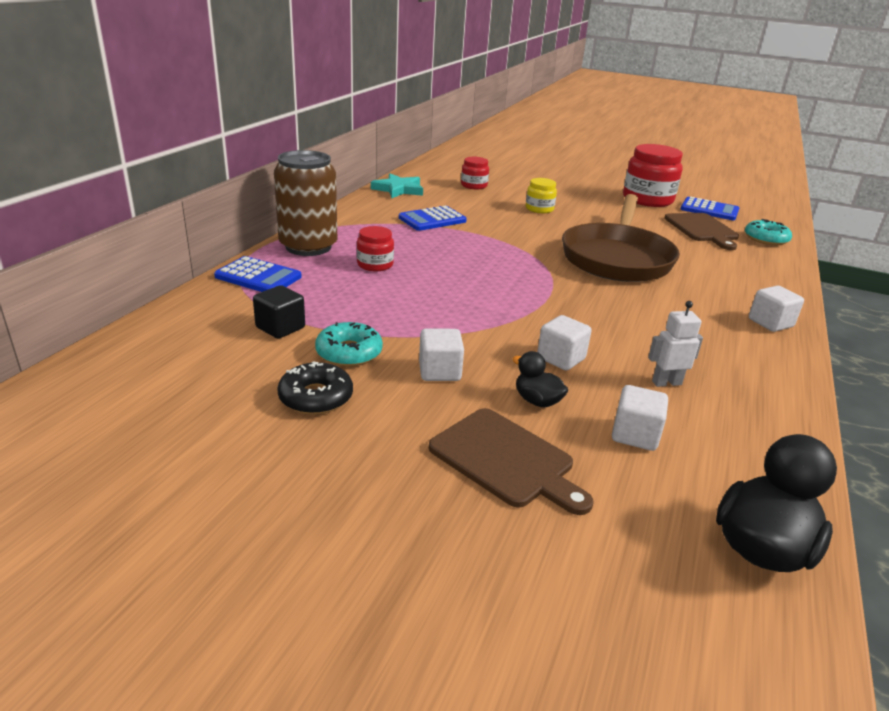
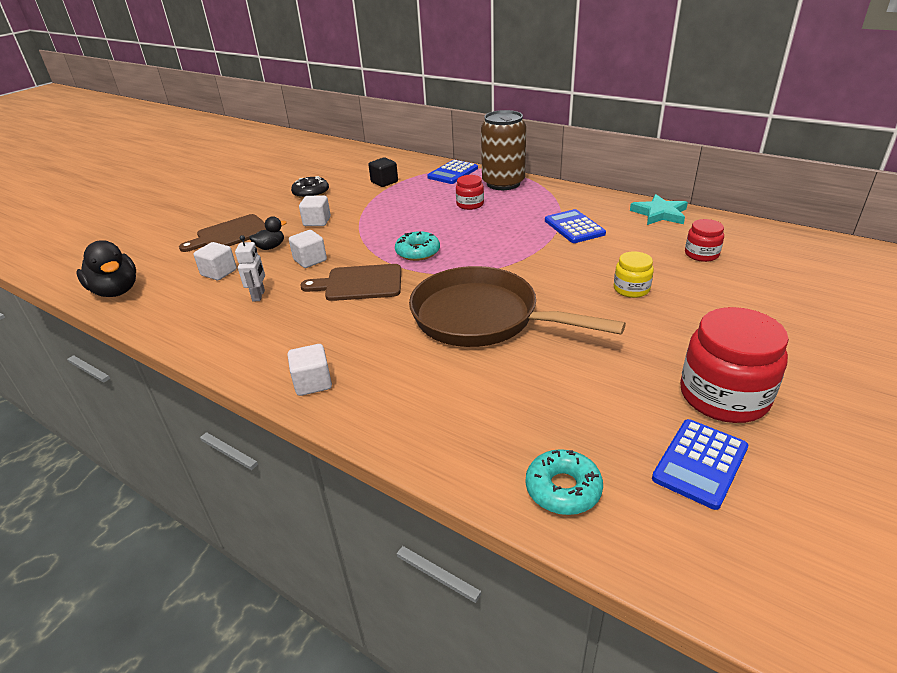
camera: 105 degrees right, 5 degrees up
(349, 353) = (349, 199): turquoise donut -> turquoise donut (418, 252)
(702, 229) = (592, 420): brown cutting board -> brown cutting board (359, 283)

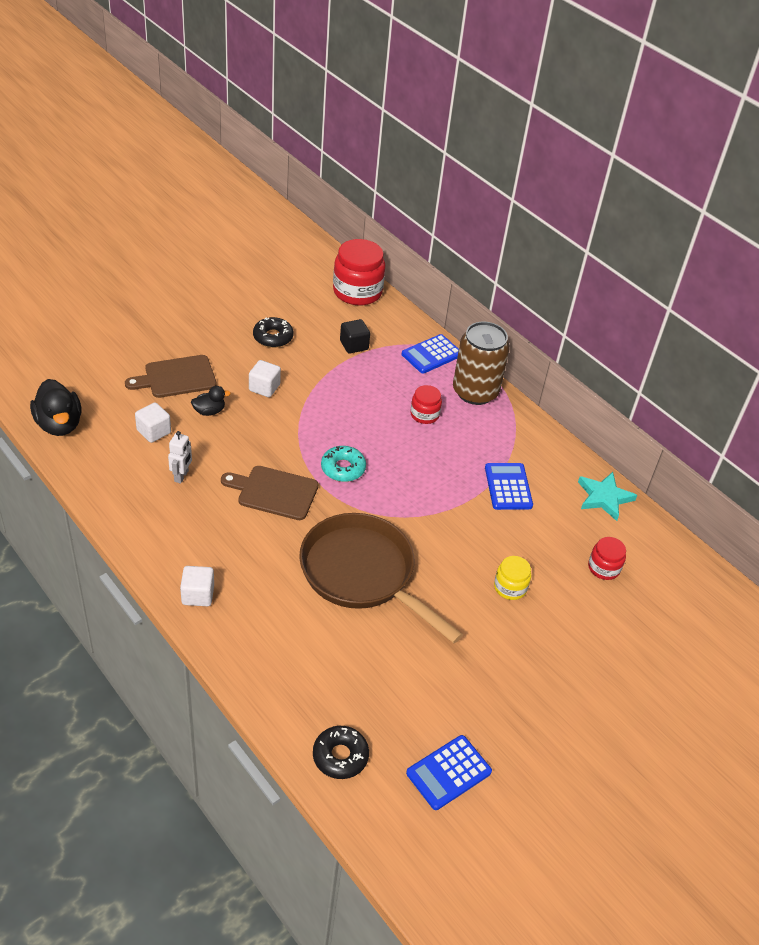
camera: 10 degrees right, 10 degrees up
(310, 260) = (240, 444): white cube -> none
(563, 489) = (340, 756): turquoise donut -> black donut
(723, 396) = (508, 724): red jar -> red jar (357, 292)

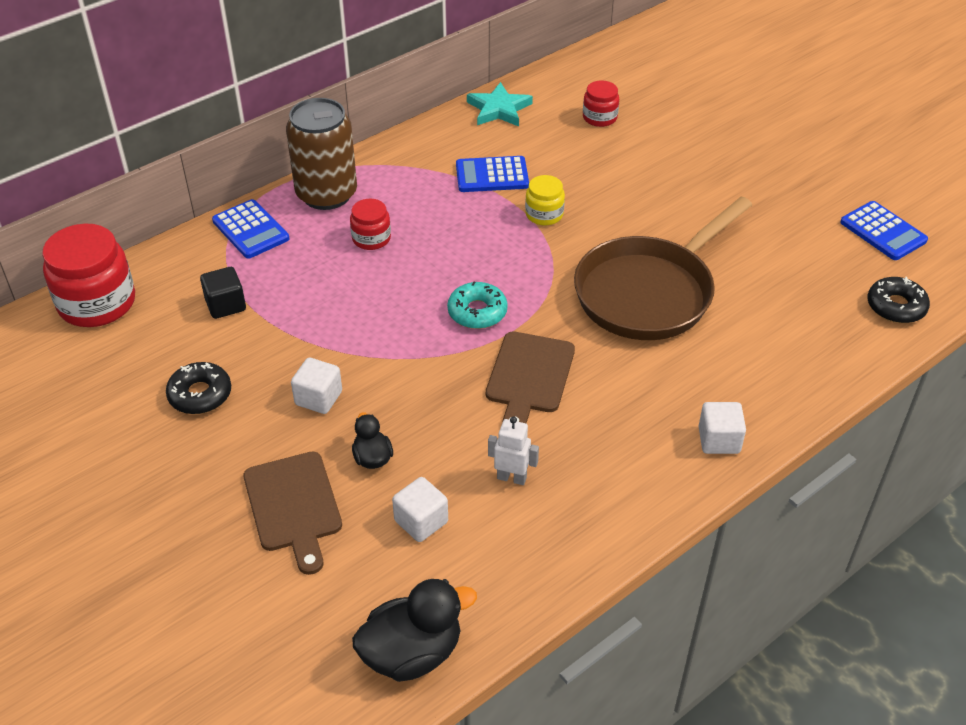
camera: 85 degrees left, 0 degrees up
(510, 587) = (641, 181): yellow jar -> yellow jar (544, 214)

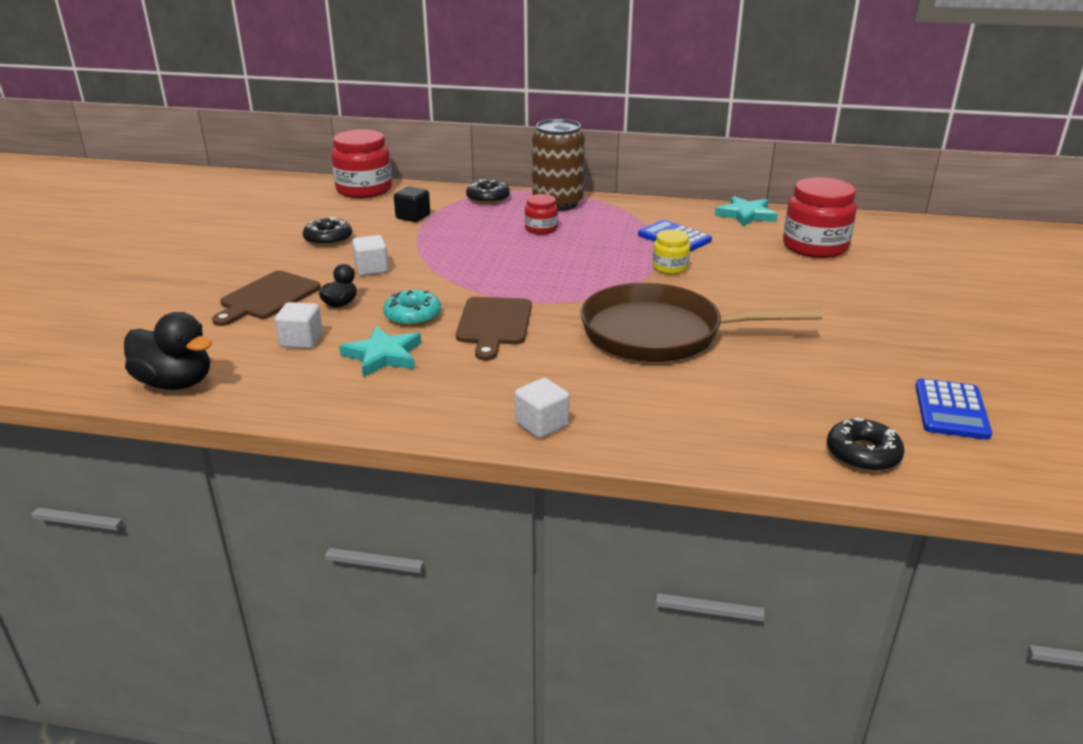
camera: 50 degrees right, 15 degrees down
(250, 230) = (488, 198): blue calculator -> black donut
(477, 312) = (529, 284): turquoise donut -> turquoise donut (413, 315)
(511, 478) = (383, 355): white robot -> turquoise star
(529, 376) = (494, 324): brown cutting board -> brown cutting board turned 60 degrees counterclockwise
(599, 117) = (815, 246): red jar -> red jar, size x1.89

